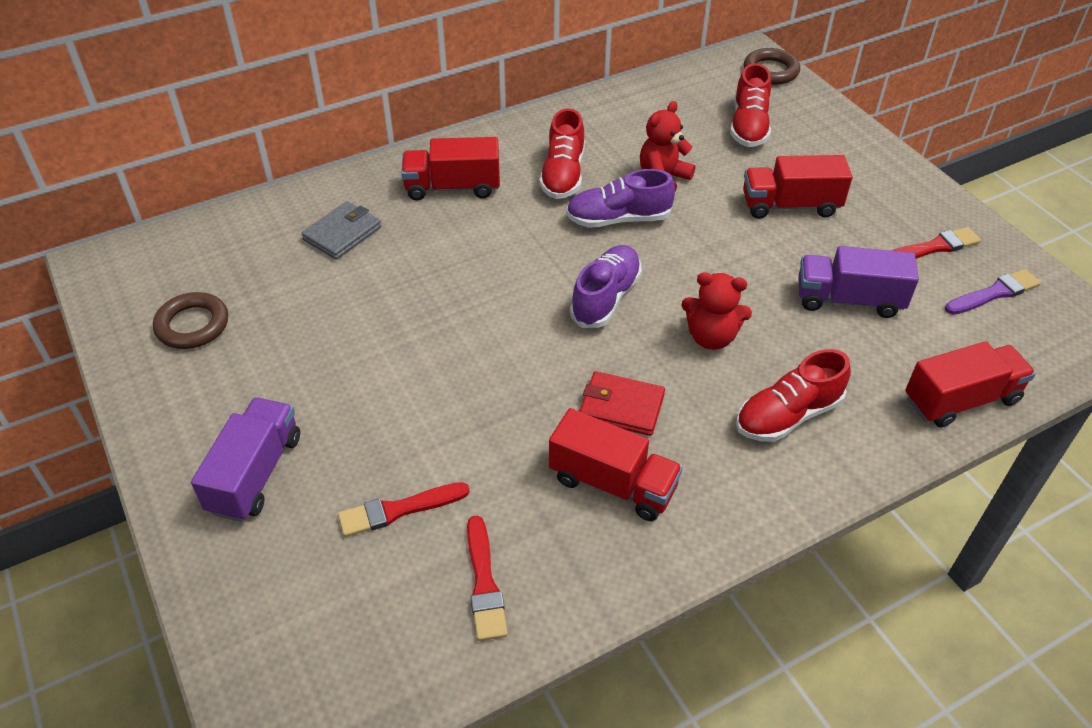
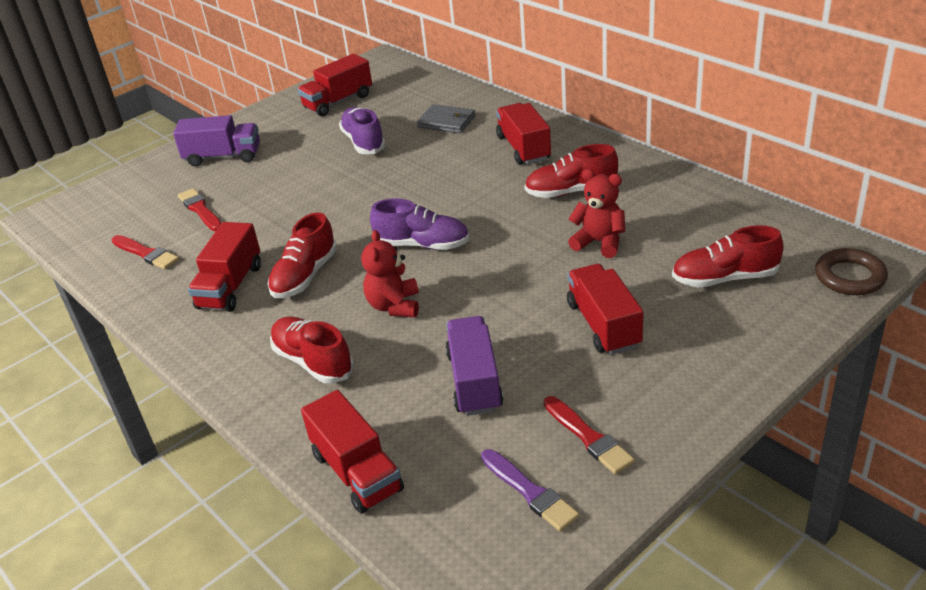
camera: 80 degrees right, 10 degrees down
(192, 325) = (338, 102): brown ring -> red truck
(484, 583) = (146, 254): red brush -> red brush turned 120 degrees counterclockwise
(618, 219) = (526, 231): purple shoe -> purple shoe (363, 142)
(621, 406) = (305, 276): red wallet -> red shoe

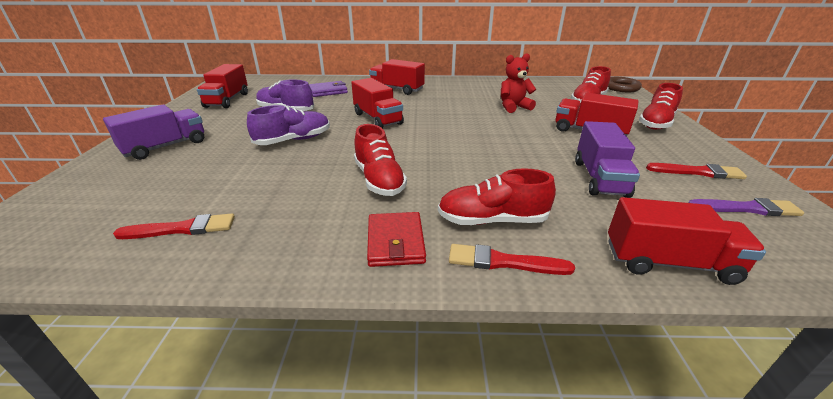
camera: 50 degrees left, 5 degrees down
(200, 210) = (198, 180): red brush -> red brush (503, 262)
(230, 286) = (325, 211): red truck -> red truck (377, 119)
(231, 338) = (395, 242): none -> red wallet
(394, 306) = (475, 168): red teddy bear -> none
(422, 245) = (427, 137): purple shoe -> purple shoe (293, 140)
(446, 122) = (328, 91): grey wallet -> purple wallet
(474, 381) = (599, 178): purple truck -> purple truck turned 120 degrees counterclockwise
(571, 191) = (457, 96): red shoe -> red shoe (656, 123)

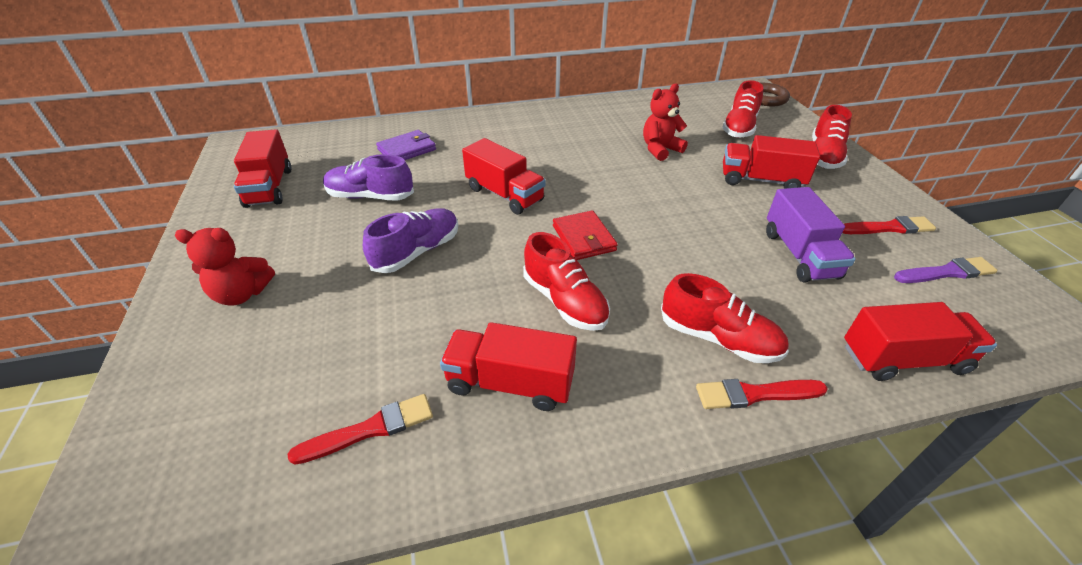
camera: 15 degrees left, 10 degrees up
(165, 147) = (242, 294): purple truck -> red teddy bear
(395, 242) = (633, 392): red wallet -> red wallet (583, 238)
(397, 89) = (499, 134): red truck -> red truck (510, 383)
(492, 220) = (718, 338): red shoe -> red shoe turned 135 degrees counterclockwise

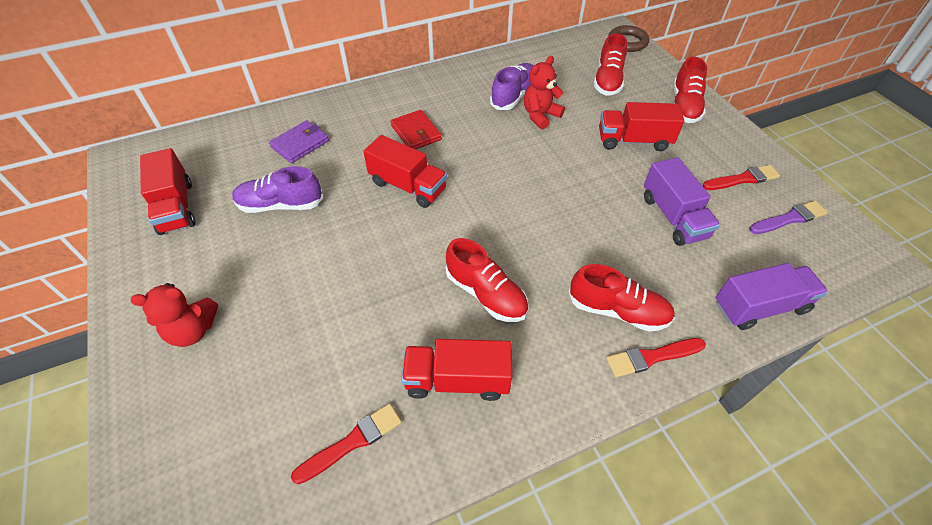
camera: 10 degrees left, 10 degrees up
(417, 252) = (343, 261): purple shoe -> purple shoe (513, 96)
(583, 238) = (489, 225): red wallet -> red wallet (416, 133)
(903, 359) = (760, 307): red truck -> purple truck

